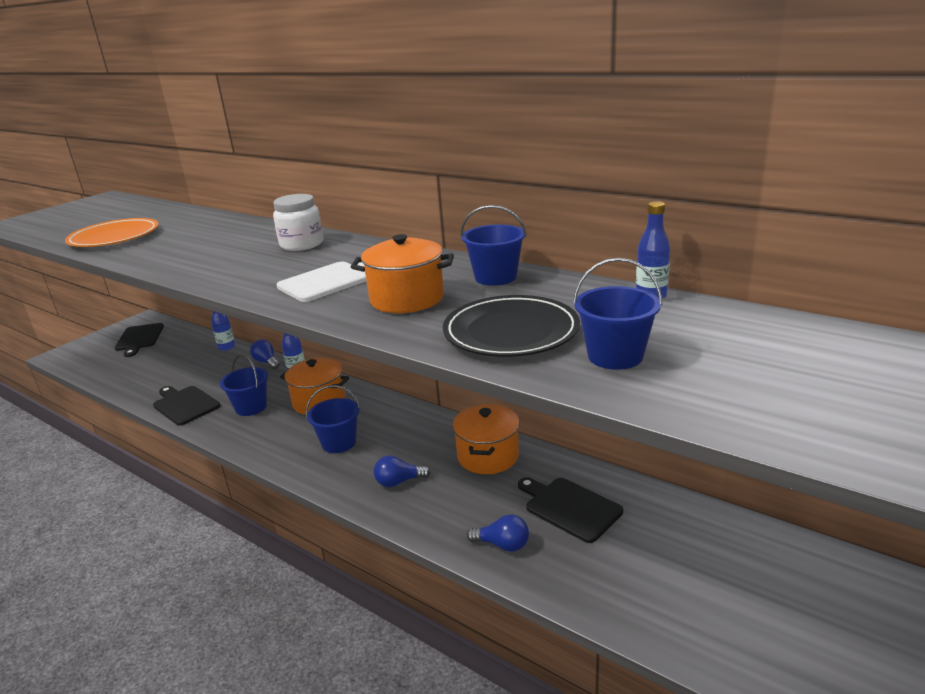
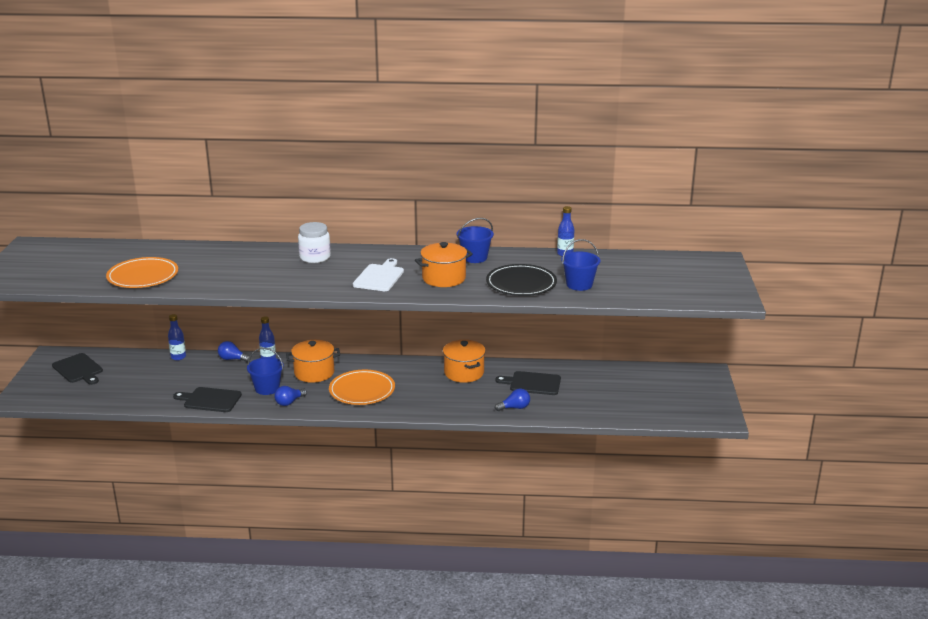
camera: 35 degrees left, 0 degrees up
(339, 443) = (362, 390): blue bucket -> orange plate
(399, 482) = (426, 398): blue light bulb -> blue light bulb (289, 402)

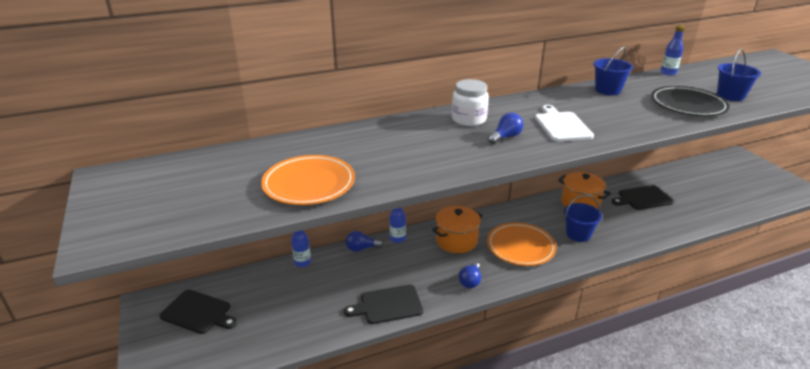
camera: 25 degrees left, 5 degrees up
(267, 388) = (431, 272): blue bucket -> blue bucket (578, 234)
(444, 278) = (618, 114): orange pot -> none
(514, 408) = (661, 225): blue light bulb -> blue light bulb (505, 137)

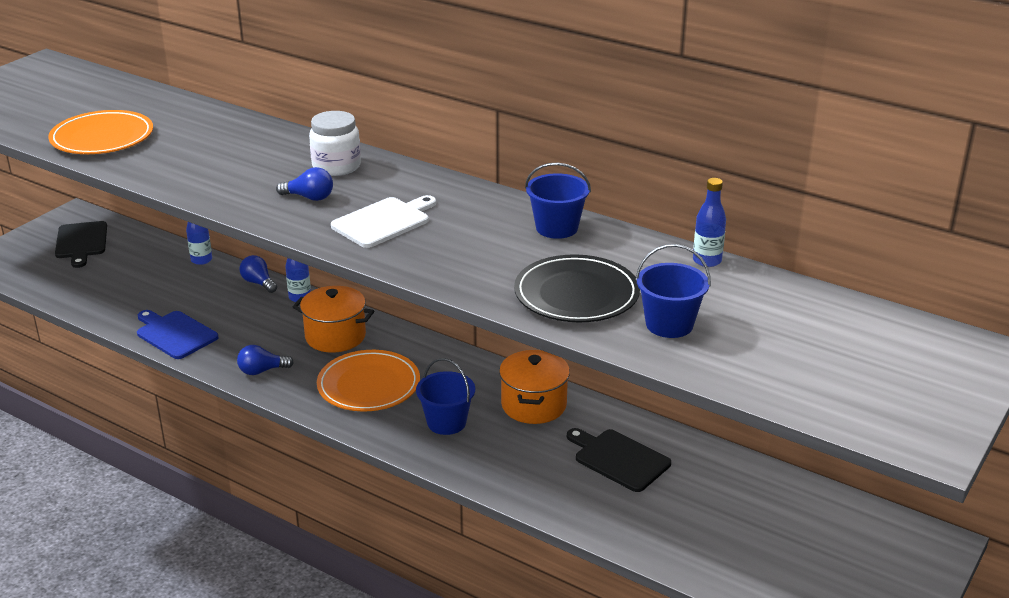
camera: 55 degrees right, 0 degrees up
(388, 305) = (175, 334): black cutting board -> blue cutting board

